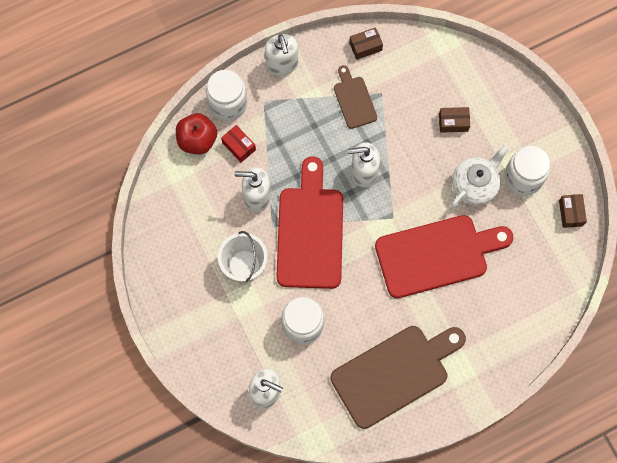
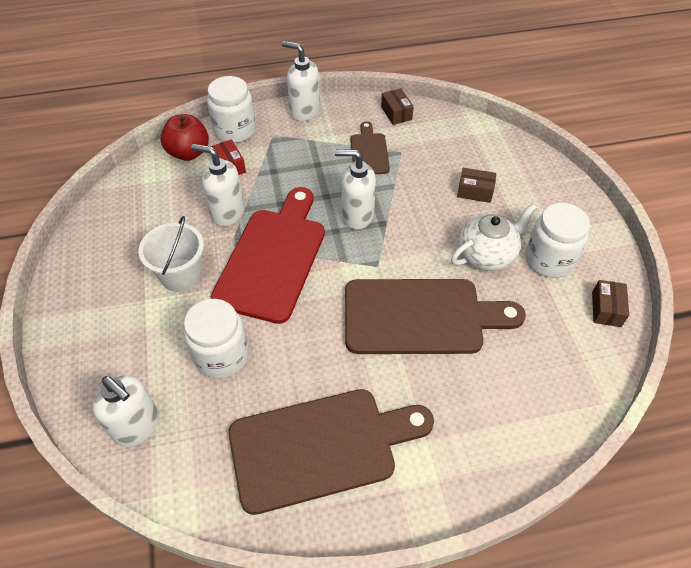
camera: 15 degrees right, 20 degrees down
(282, 65) = (304, 111): white soap dispenser -> white soap dispenser turned 120 degrees clockwise
(365, 46) = (396, 113): brown box -> brown box turned 75 degrees clockwise
(437, 255) = (420, 316): red cutting board -> brown cutting board

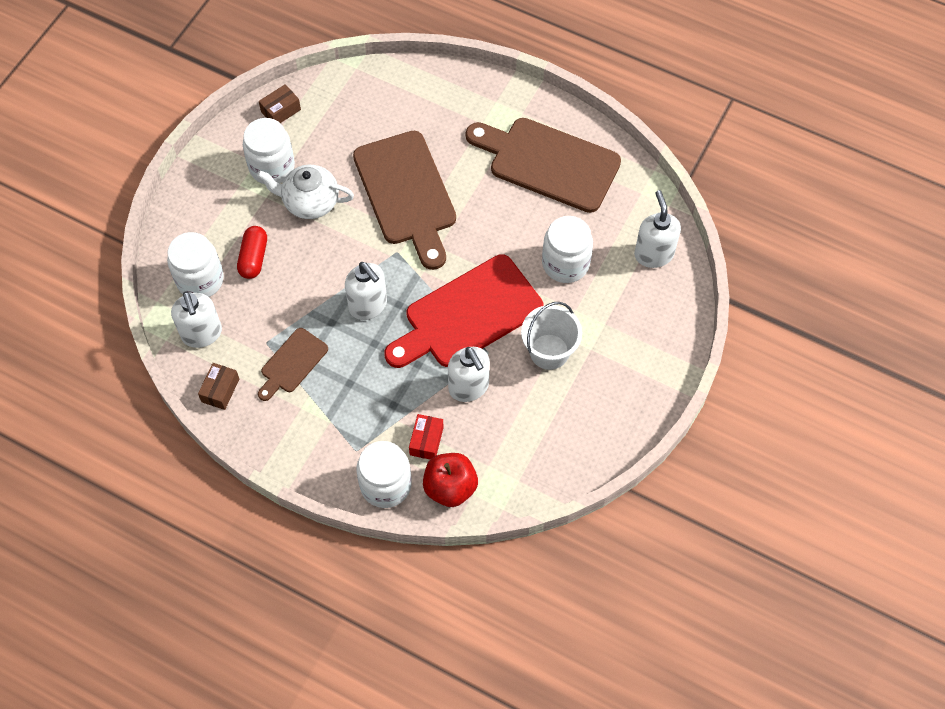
camera: 140 degrees left, 10 degrees up
(304, 111) = (300, 460): white soap dispenser -> white soap dispenser (202, 334)
(420, 316) = (407, 194): brown cutting board -> brown cutting board turned 150 degrees counterclockwise
(475, 191) = (254, 258): brown box -> red capsule
(490, 157) = (200, 280): none -> white jar

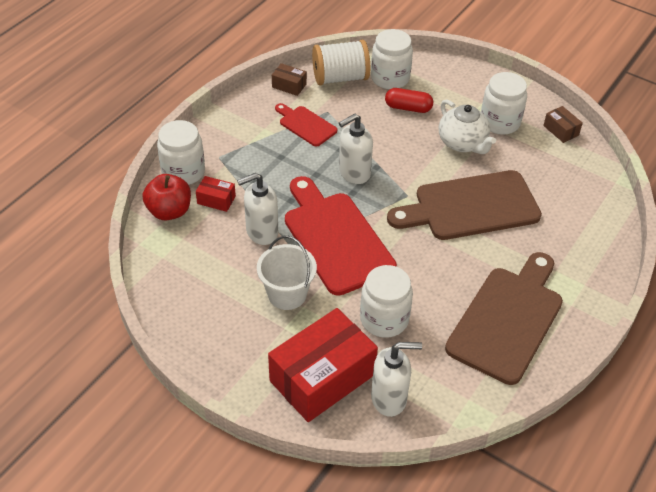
camera: 95 degrees right, 15 degrees down
(202, 334) = (340, 78): white soap dispenser -> white spool
(292, 363) = (305, 125): brown cutting board -> red cutting board
(310, 202) = (463, 143): white teapot -> white teapot turned 135 degrees clockwise
(642, 310) = (322, 378): none -> red box

